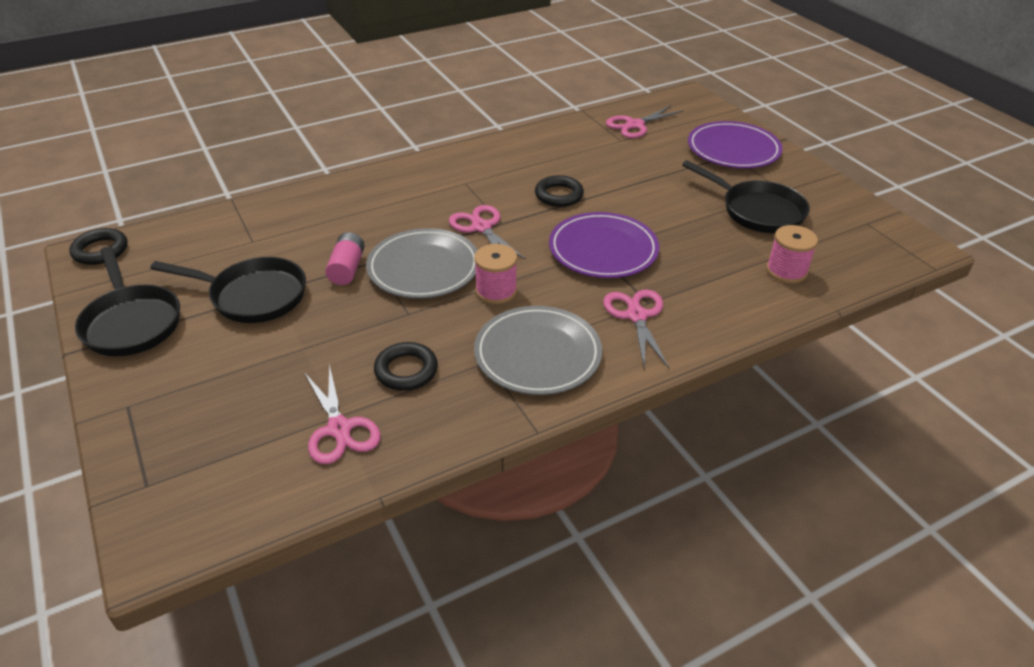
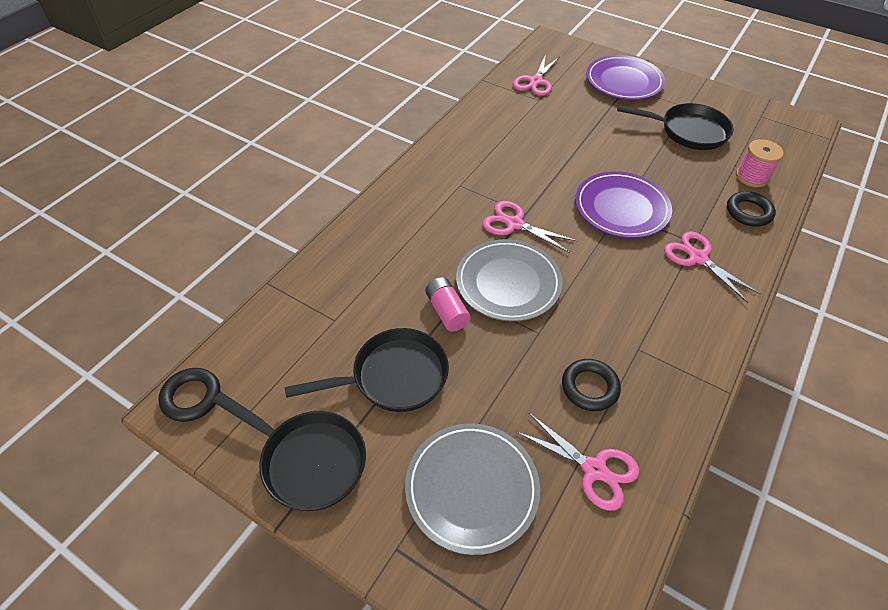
camera: 30 degrees left, 10 degrees up
(496, 291) = (583, 280): pink spool -> none
(537, 354) = (666, 324): grey plate -> grey plate (472, 488)
(559, 195) = (543, 169): black ring -> black ring (748, 212)

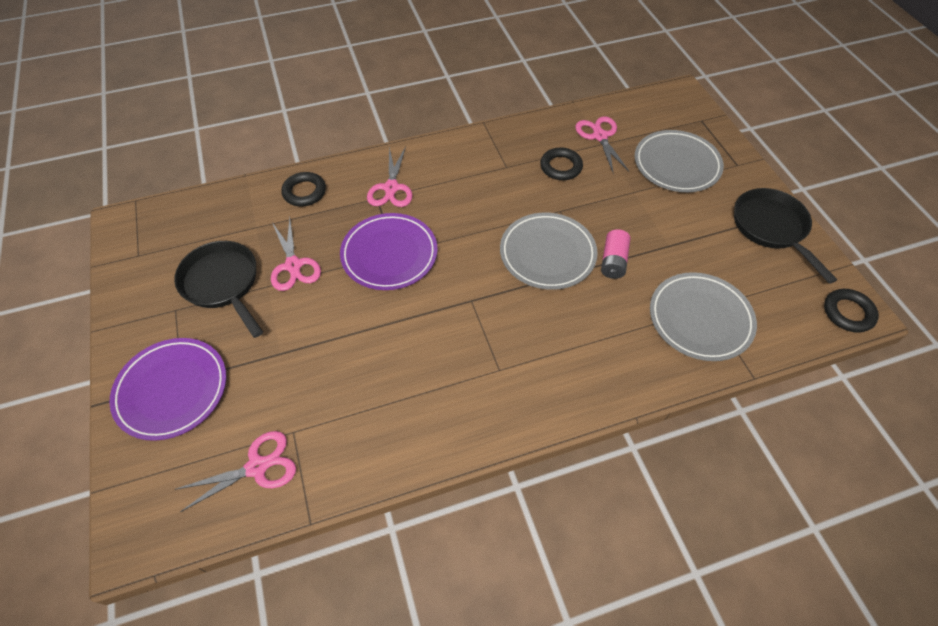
camera: 140 degrees left, 5 degrees up
(336, 305) = (700, 319): none -> grey plate
(393, 377) = (685, 242): black pan -> none
(514, 224) = (491, 296): pink scissors -> pink scissors (293, 265)
(752, 177) = (252, 213): pink spool -> none

